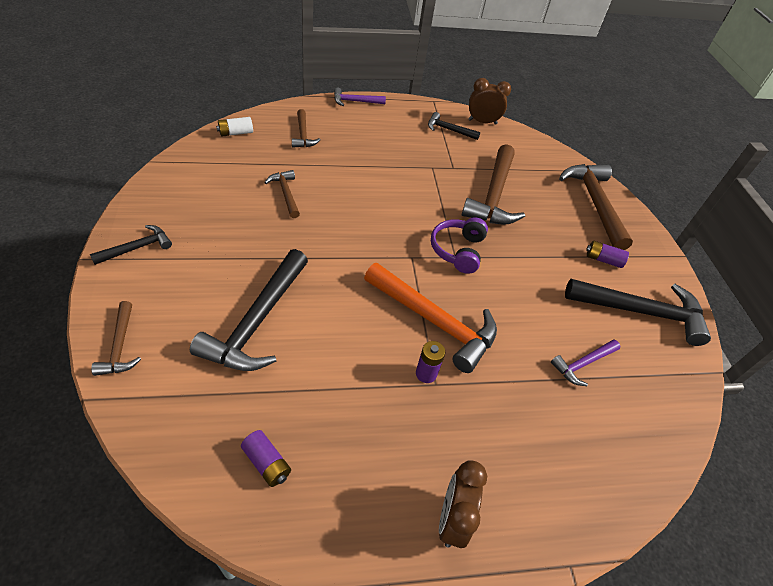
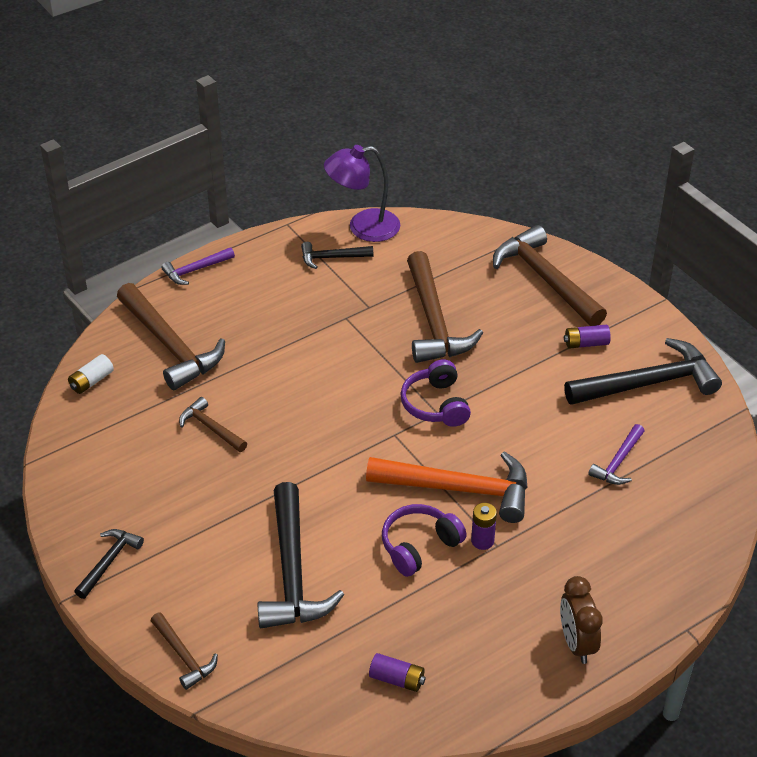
camera: 20 degrees left, 5 degrees down
(303, 135) = (170, 346): brown hammer -> brown hammer, size x1.95
(371, 352) = (419, 546): none -> purple headphones
(482, 122) = (363, 227): brown clock -> purple lamp

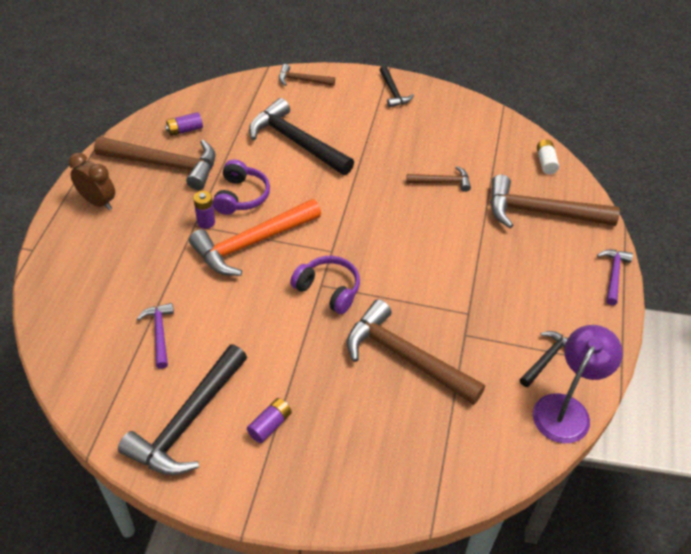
camera: 135 degrees right, 5 degrees up
(545, 279) = (366, 472): brown hammer -> brown hammer (165, 165)

